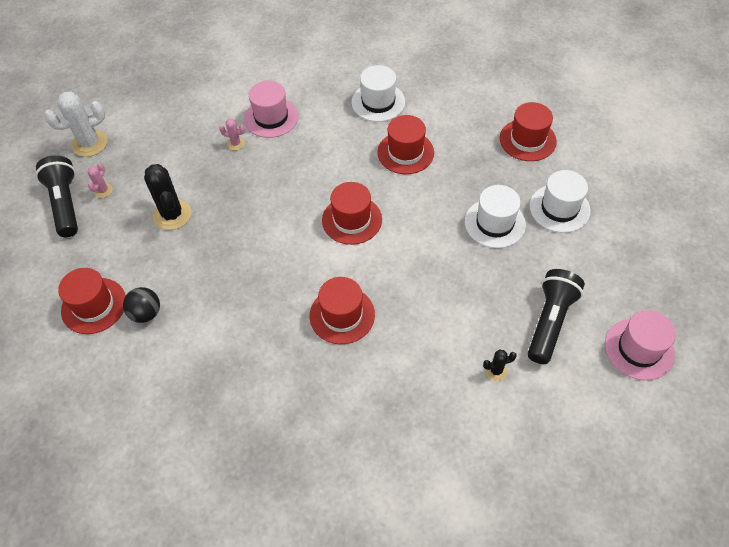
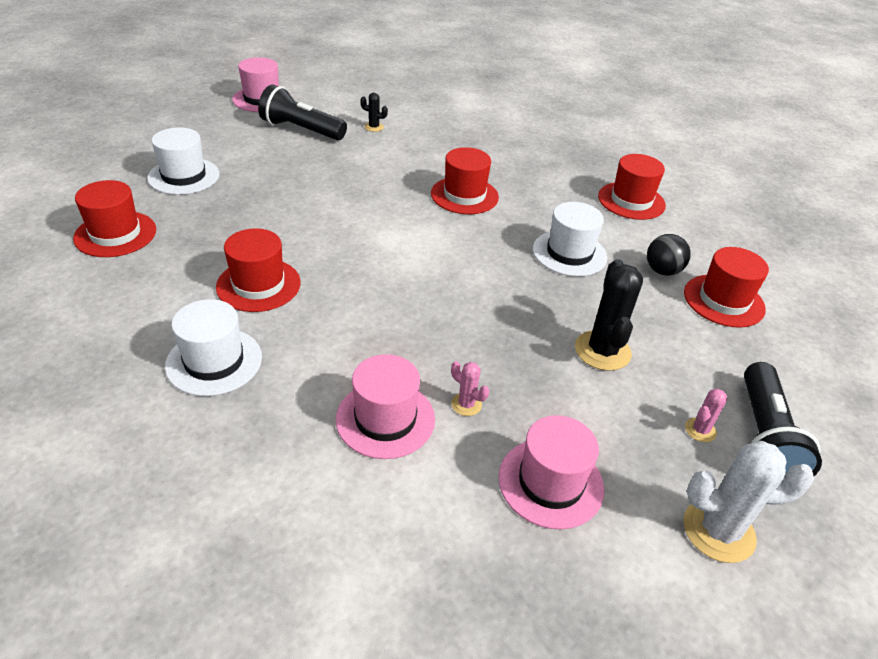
camera: 155 degrees left, 15 degrees down
(175, 127) = (550, 482): none -> pink hat
(352, 220) = (389, 252): red hat -> red hat (631, 201)
(494, 223) = (255, 192): white hat -> white hat (569, 253)
(550, 322) = (301, 130): black flashlight -> black flashlight turned 60 degrees clockwise

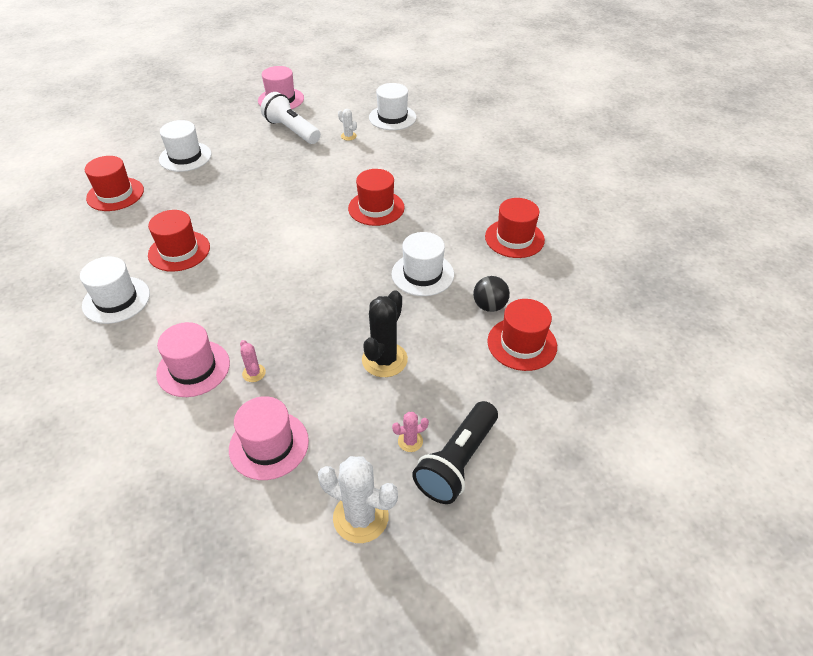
camera: 25 degrees right, 5 degrees up
(301, 130) = (292, 130): black flashlight -> white flashlight
(374, 127) = (348, 136): black cactus -> white cactus
(408, 103) = (392, 117): none -> white hat

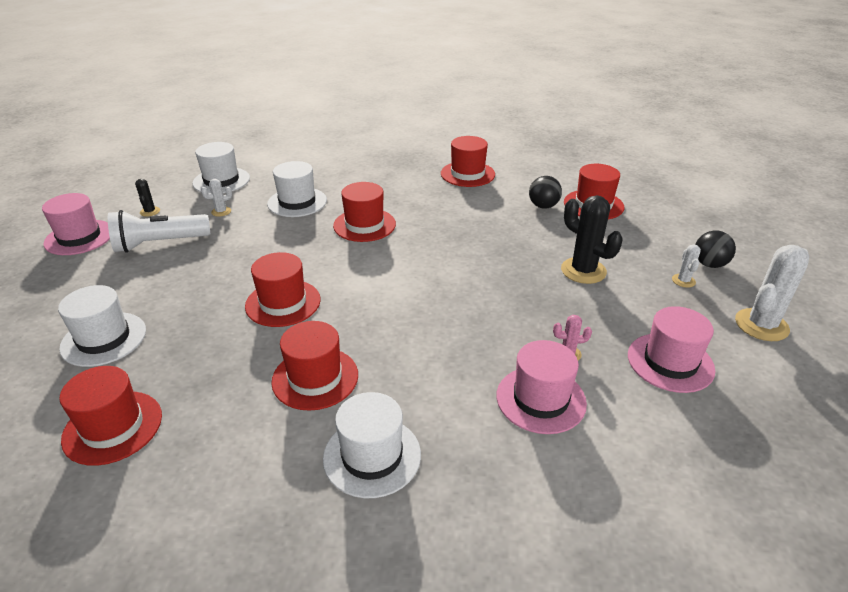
camera: 65 degrees left, 10 degrees down
(251, 208) = (283, 303): none -> red hat
(328, 109) = (150, 211): none -> black cactus
(410, 441) = (683, 281): pink cactus -> white cactus
(422, 274) = (482, 225): white hat -> white hat (297, 202)
(457, 462) = (709, 264): black flashlight -> black ball

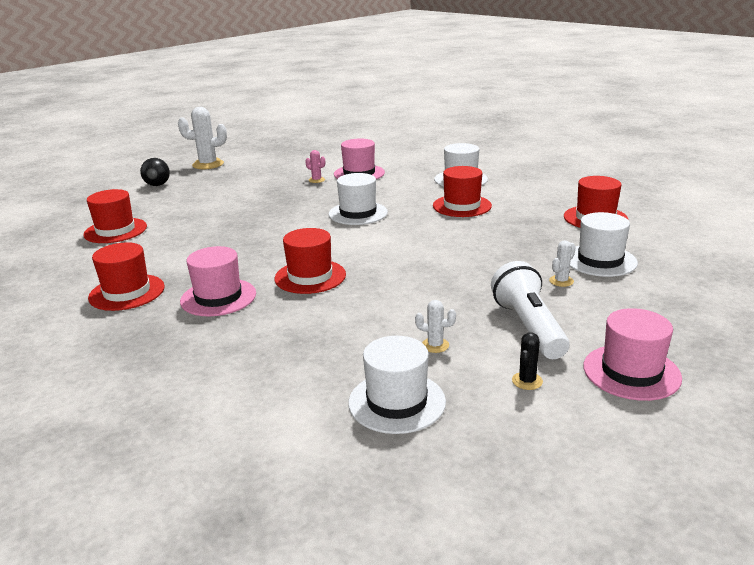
camera: 140 degrees left, 10 degrees down
(160, 244) = (528, 327): white flashlight -> white flashlight turned 120 degrees counterclockwise
(283, 303) = (446, 243): red hat -> none
(297, 202) = (339, 325): white hat -> white hat (358, 213)
(543, 206) = (148, 242): black ball -> none
(583, 271) = (228, 202): black cactus -> none
(670, 362) = (278, 167): pink hat -> pink hat (218, 297)
(683, 281) = (191, 184): white cactus -> white cactus (561, 281)

